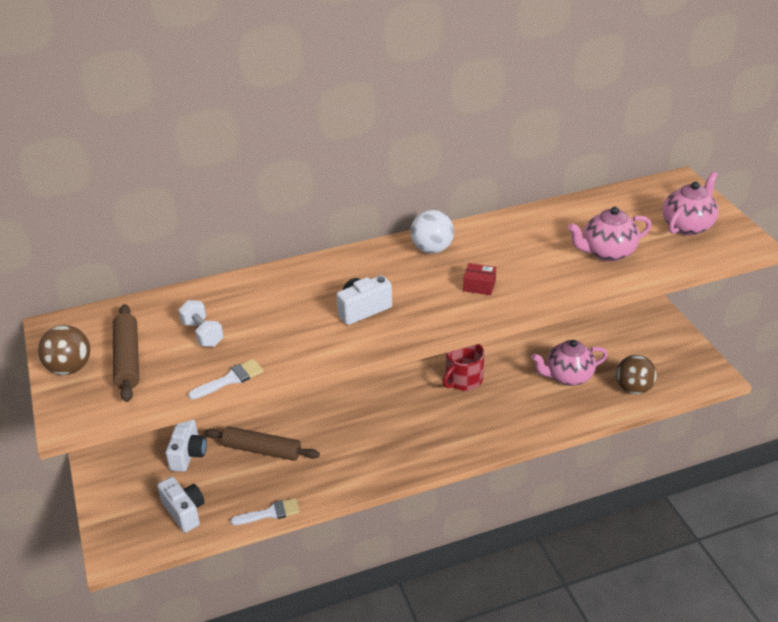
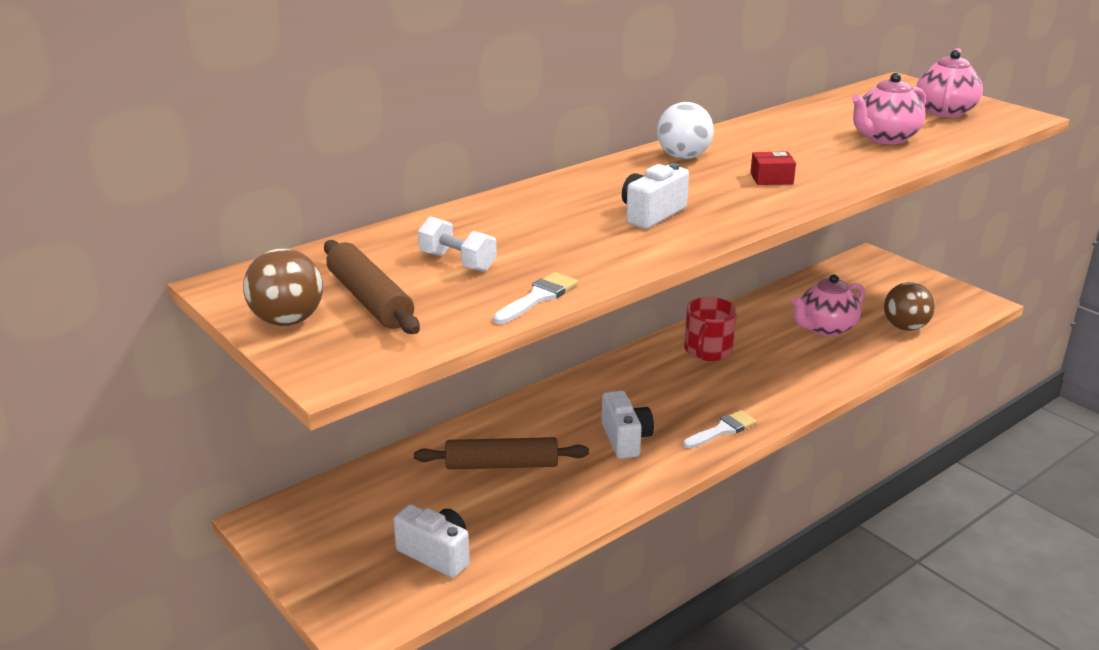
camera: 20 degrees left, 10 degrees down
(188, 454) = (400, 489): white camera -> white camera (625, 439)
(270, 513) = (560, 530): white brush -> white brush (722, 430)

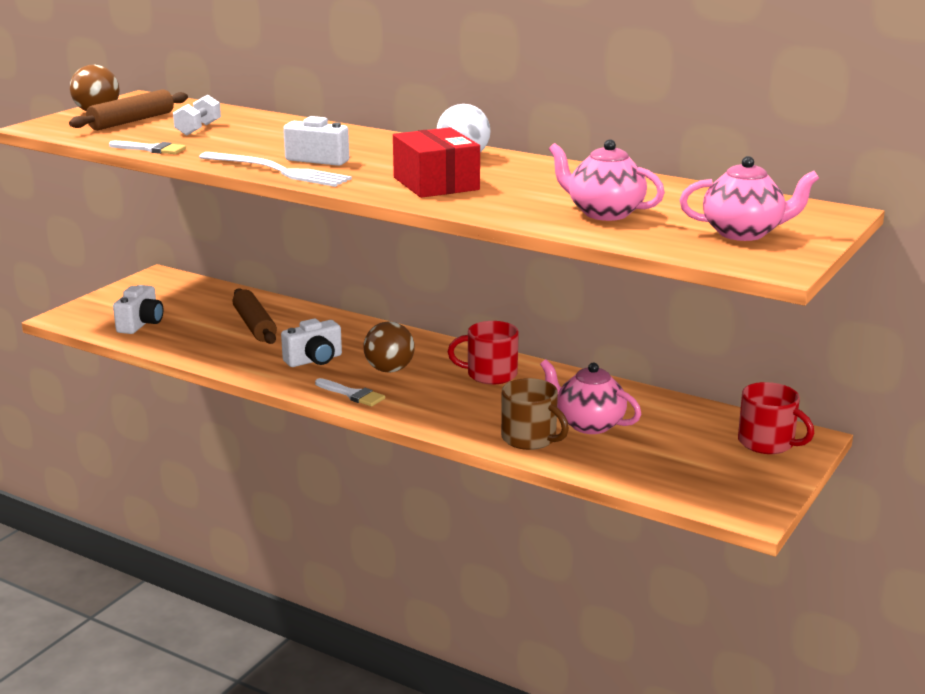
camera: 70 degrees right, 5 degrees down
(687, 238) = (278, 171): none -> white fork
(771, 178) = (436, 183): red box -> red box, size x2.05
(845, 358) = (530, 438): none -> brown mug
(875, 271) = (767, 443): none -> red mug
(905, 327) = (633, 467): brown ball -> brown ball (389, 370)

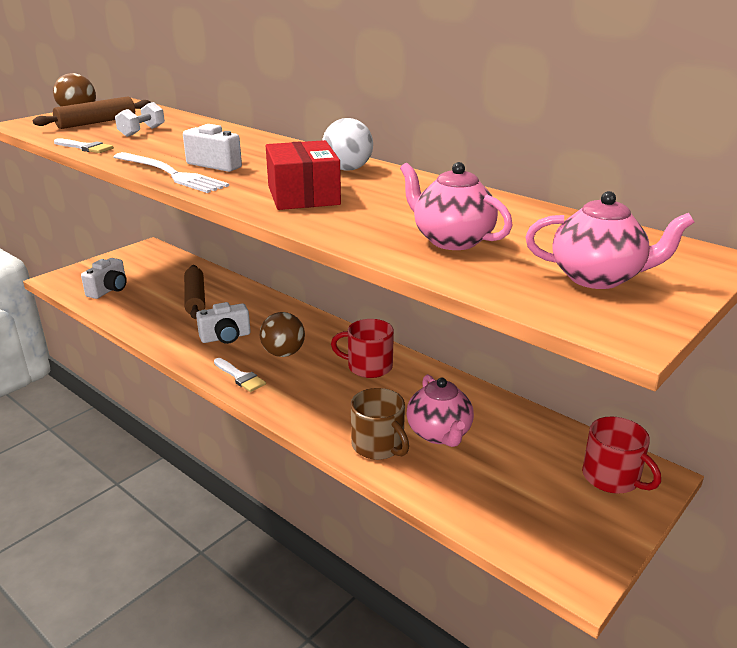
camera: 10 degrees right, 5 degrees up
(588, 424) = (439, 434): pink teapot -> pink teapot turned 150 degrees counterclockwise

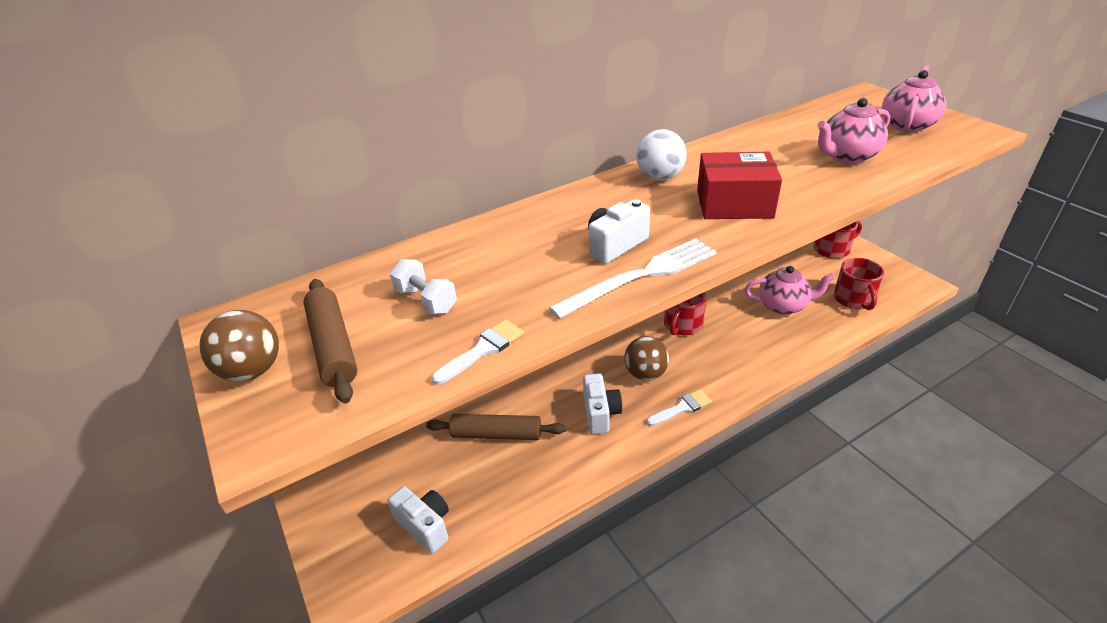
camera: 70 degrees left, 10 degrees up
(378, 445) = (796, 337): brown mug -> none
(488, 496) = (853, 299): none -> red mug

